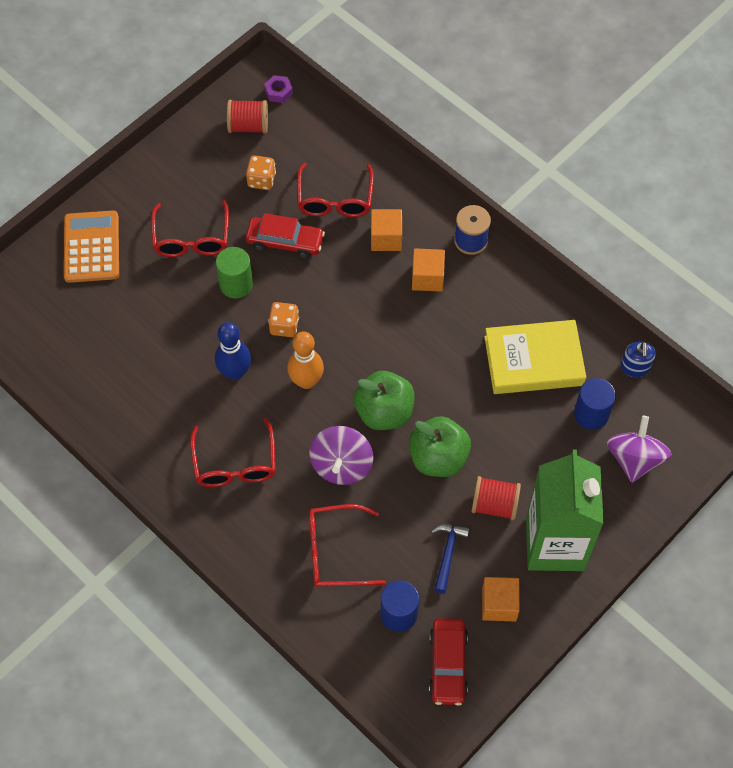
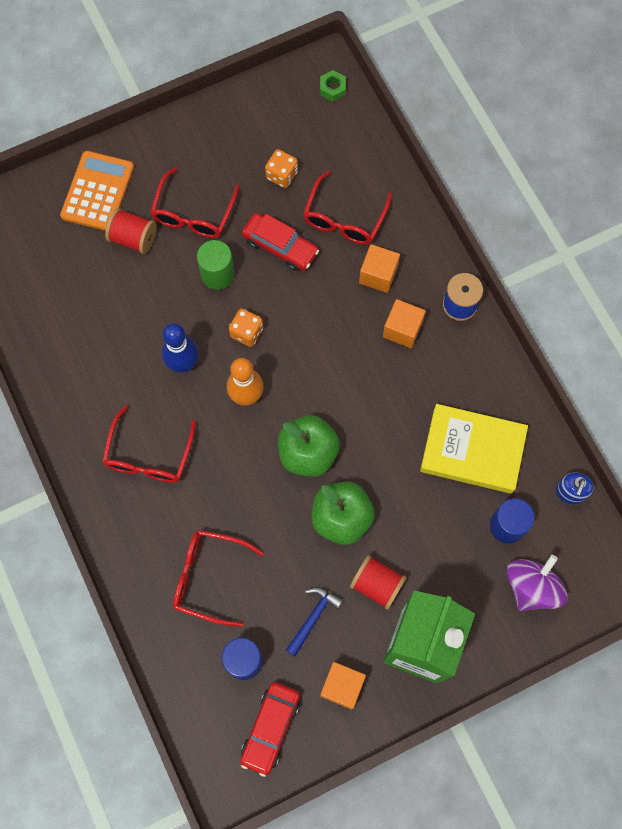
camera: 20 degrees right, 10 degrees up
(248, 126) = (290, 115): red spool -> red spool (133, 238)
(278, 92) = (332, 88): purple nut -> green nut
(341, 465) = (247, 492): purple spinning top -> none

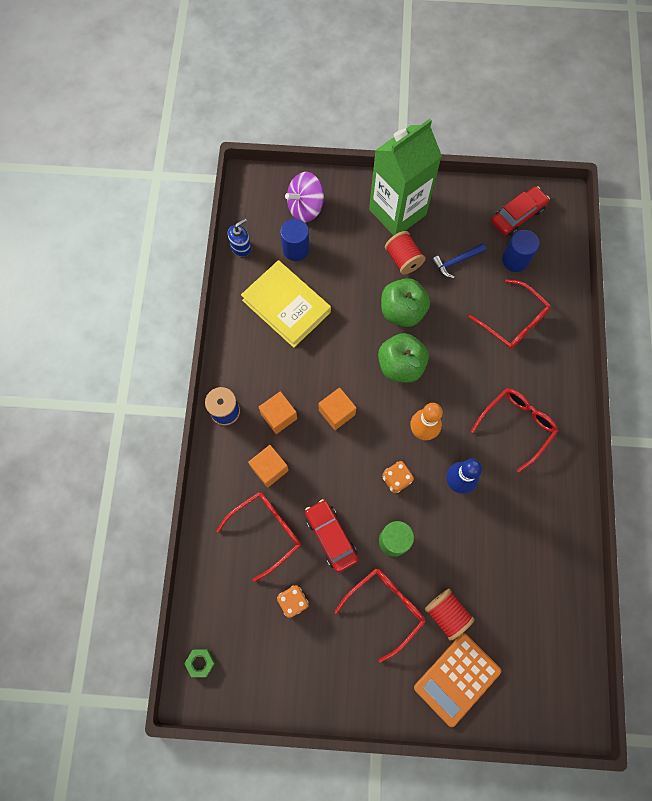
camera: 150 degrees left, 0 degrees up
(342, 686) = (460, 215): orange cube -> orange cube (337, 412)

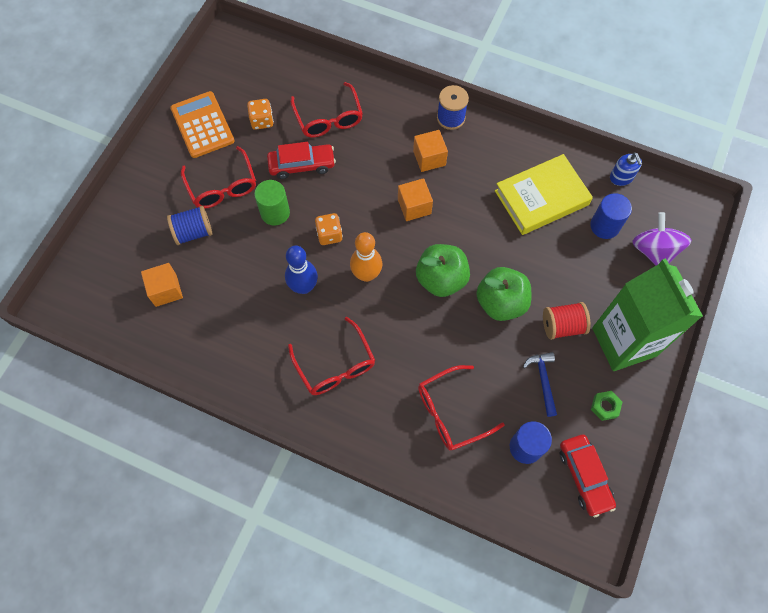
camera: 110 degrees right, 5 degrees down
(200, 662) = (247, 46): green nut -> green nut (605, 407)
(269, 469) = (383, 137): orange cube -> orange cube (166, 290)
(446, 614) = (193, 232): red spool -> blue spool
(457, 679) = (139, 220): orange calculator -> orange calculator (202, 125)

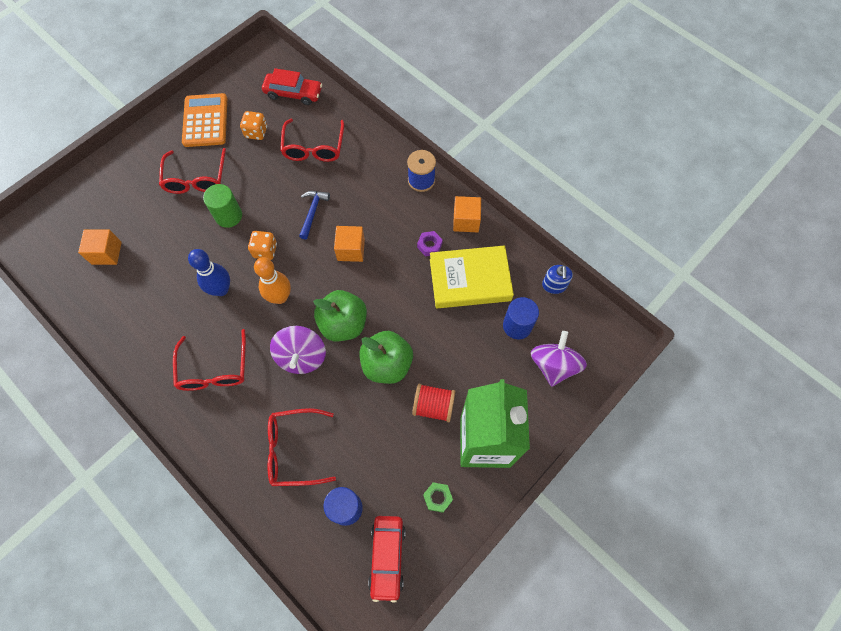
camera: 20 degrees right, 0 degrees up
(193, 232) = (153, 210): blue spool -> none
(302, 165) = (271, 181): red car -> red car (293, 93)
(415, 323) = (301, 356): none -> purple spinning top
(429, 158) = (385, 210): orange cube -> orange cube (466, 221)
(488, 178) = (429, 245): none -> purple nut
(543, 380) = (391, 451): blue hammer -> blue hammer (313, 212)

